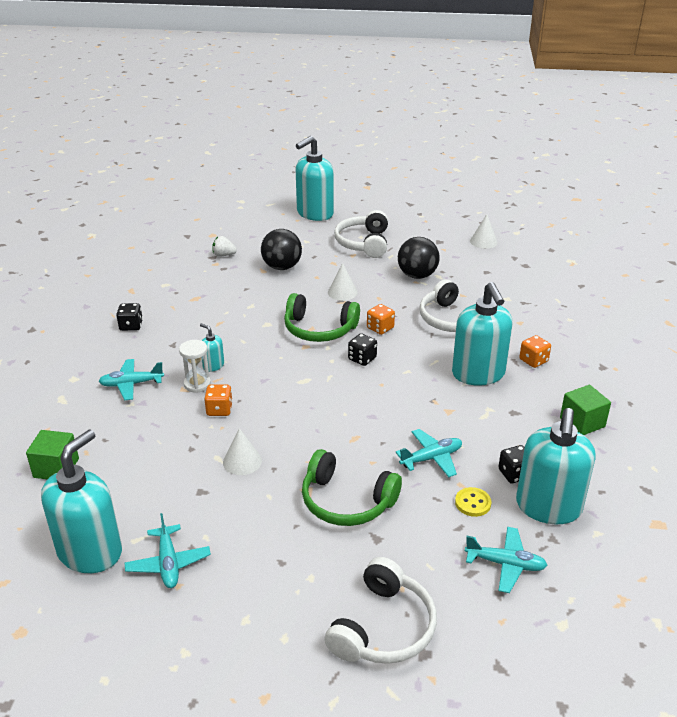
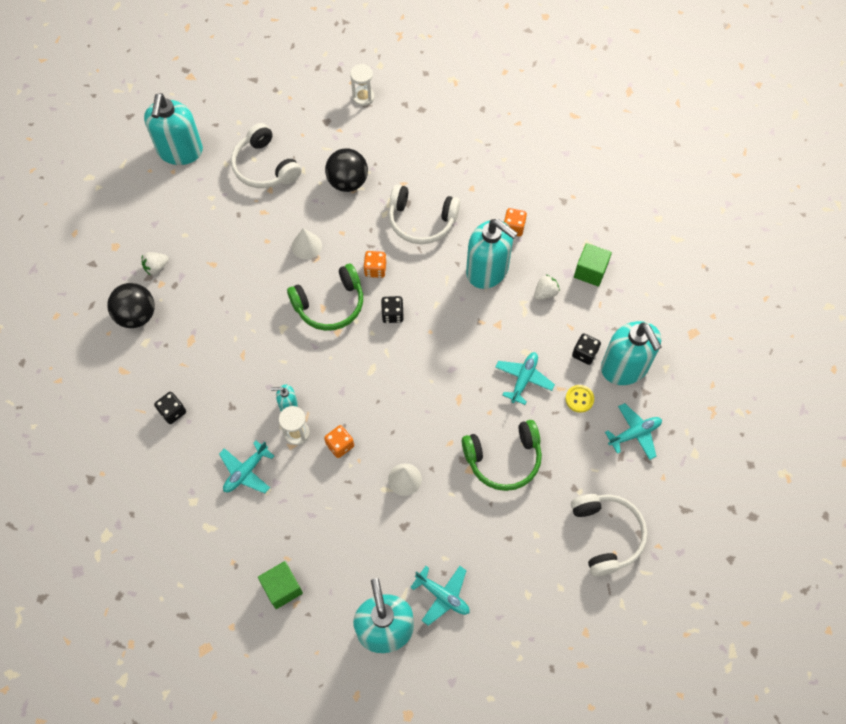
camera: 40 degrees left, 30 degrees up
(282, 267) = (225, 248): black ball -> black ball (137, 315)
(483, 241) = (363, 97): white cone -> white hourglass
(519, 414) = (545, 293): none -> white strawberry

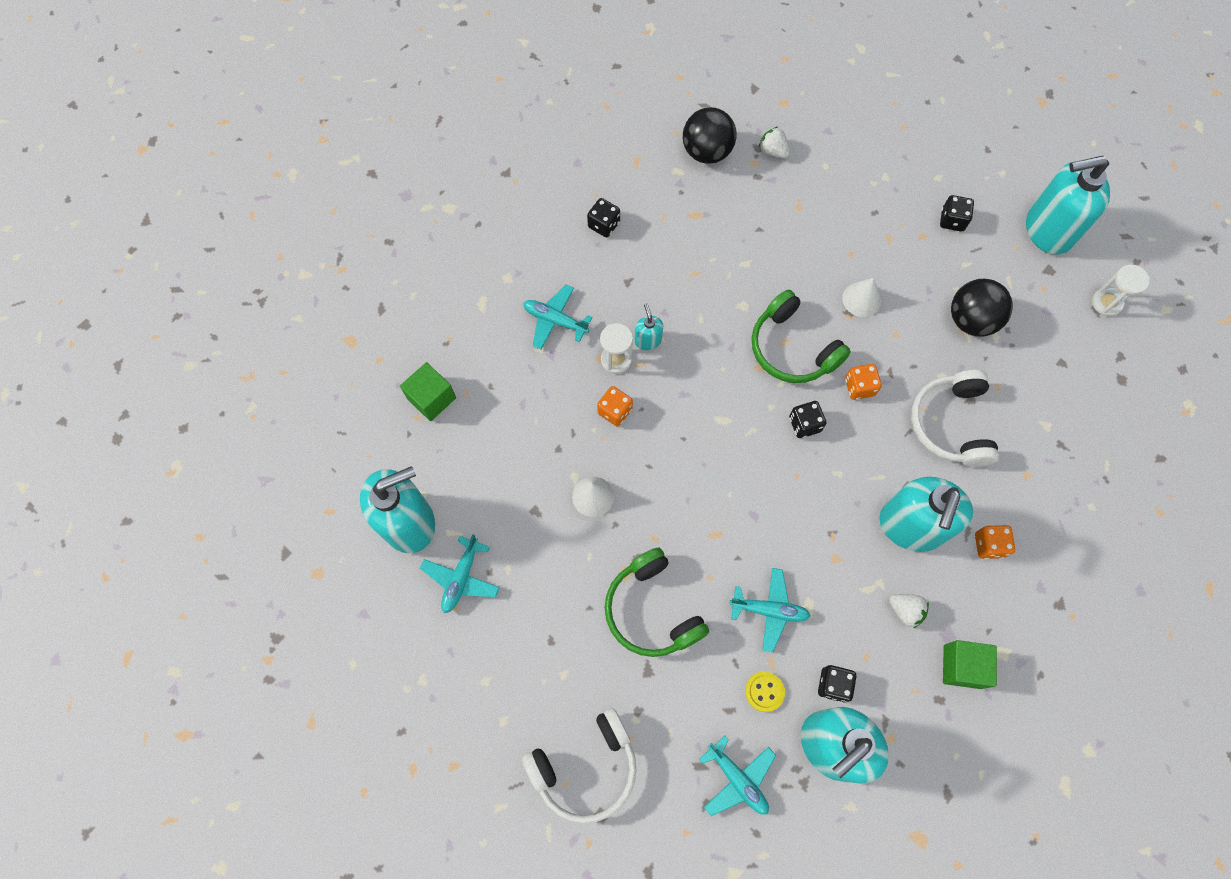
camera: 75 degrees right, 5 degrees up
(180, 151) = (934, 125): turquoise soap dispenser -> turquoise soap dispenser (1048, 230)
(265, 167) = (952, 220): white headphones -> black dice

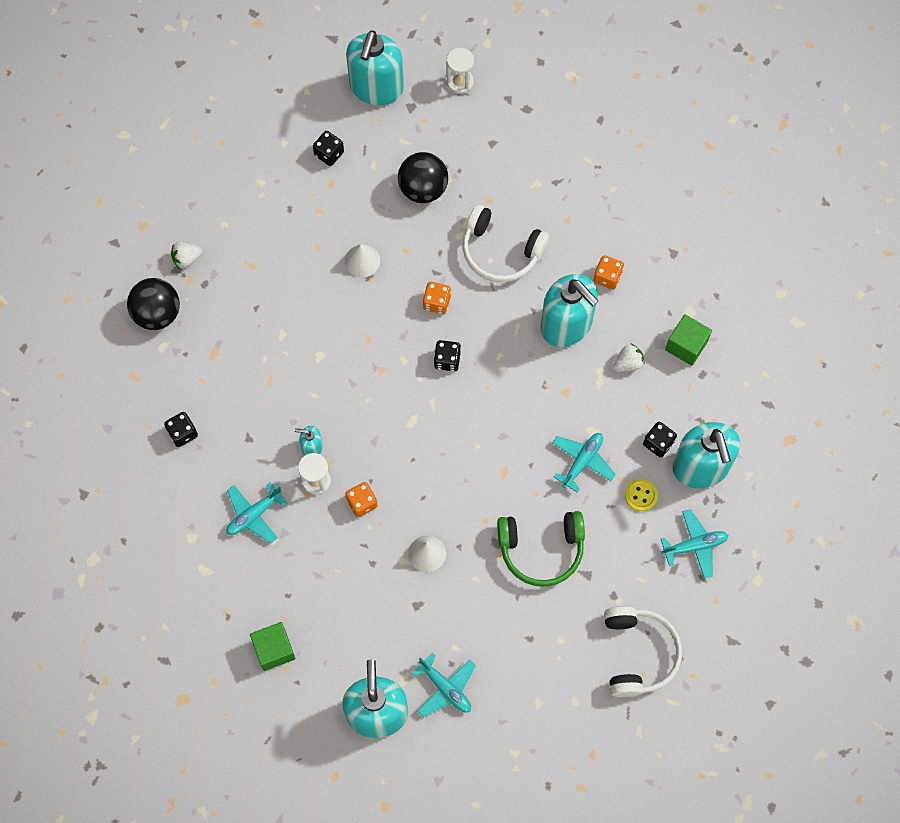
camera: 65 degrees left, 0 degrees up
(792, 348) = (377, 336): green headphones -> none

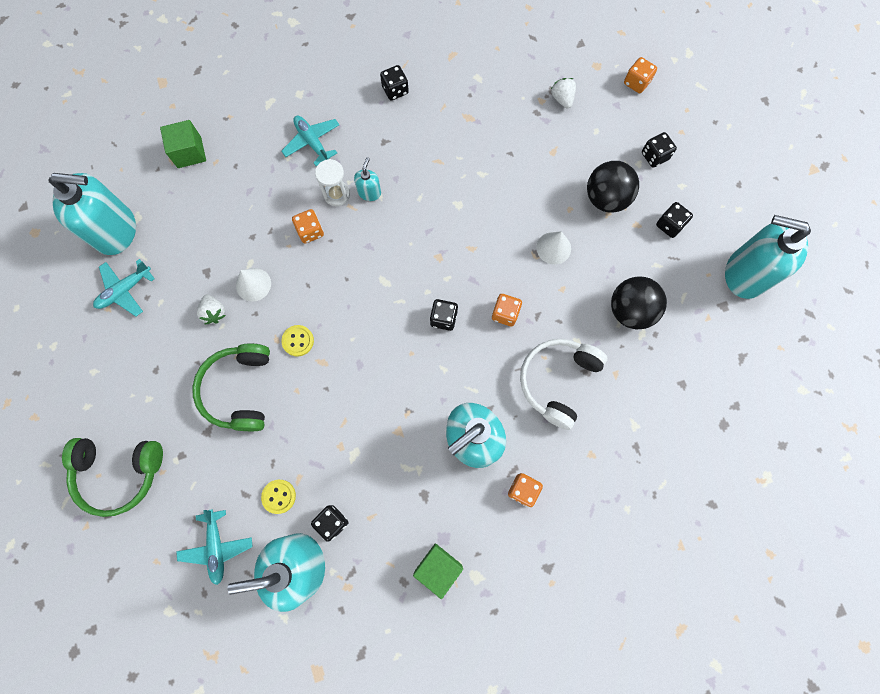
camera: 95 degrees right, 5 degrees up
(157, 313) = (510, 74): black ball -> black ball (606, 198)
(163, 186) = (636, 83): none -> orange dice
(251, 168) = (654, 156): none -> black dice
(460, 82) = (754, 357): white hourglass -> none
(484, 499) = (298, 341): none -> yellow button
(582, 461) = (322, 440): turquoise plane -> none
(628, 363) = (423, 501): white strawberry -> white strawberry (214, 312)
(638, 654) = (119, 473): white headphones -> green headphones

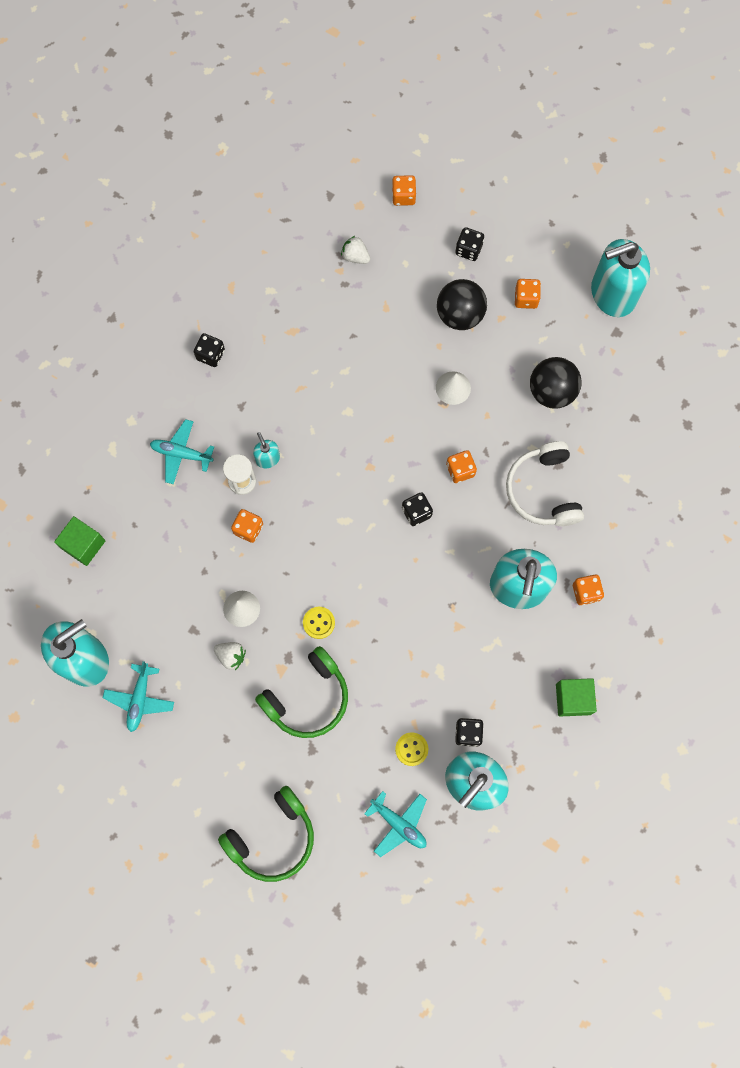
camera: 40 degrees left, 0 degrees up
(239, 390) = (307, 698): green headphones -> green headphones turned 90 degrees counterclockwise
(669, 225) = (526, 298): black dice -> orange dice

